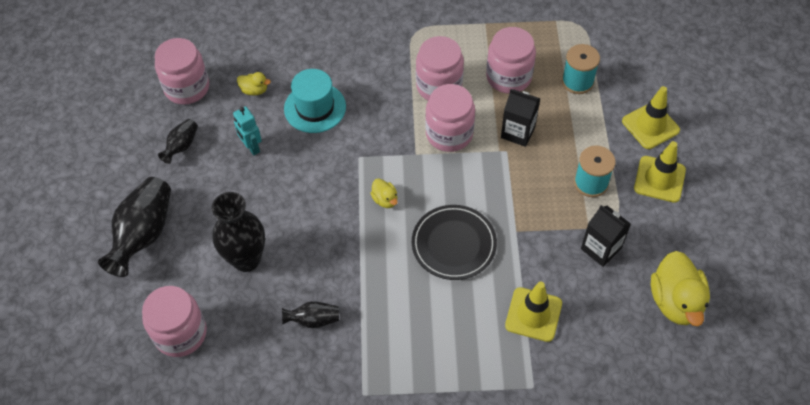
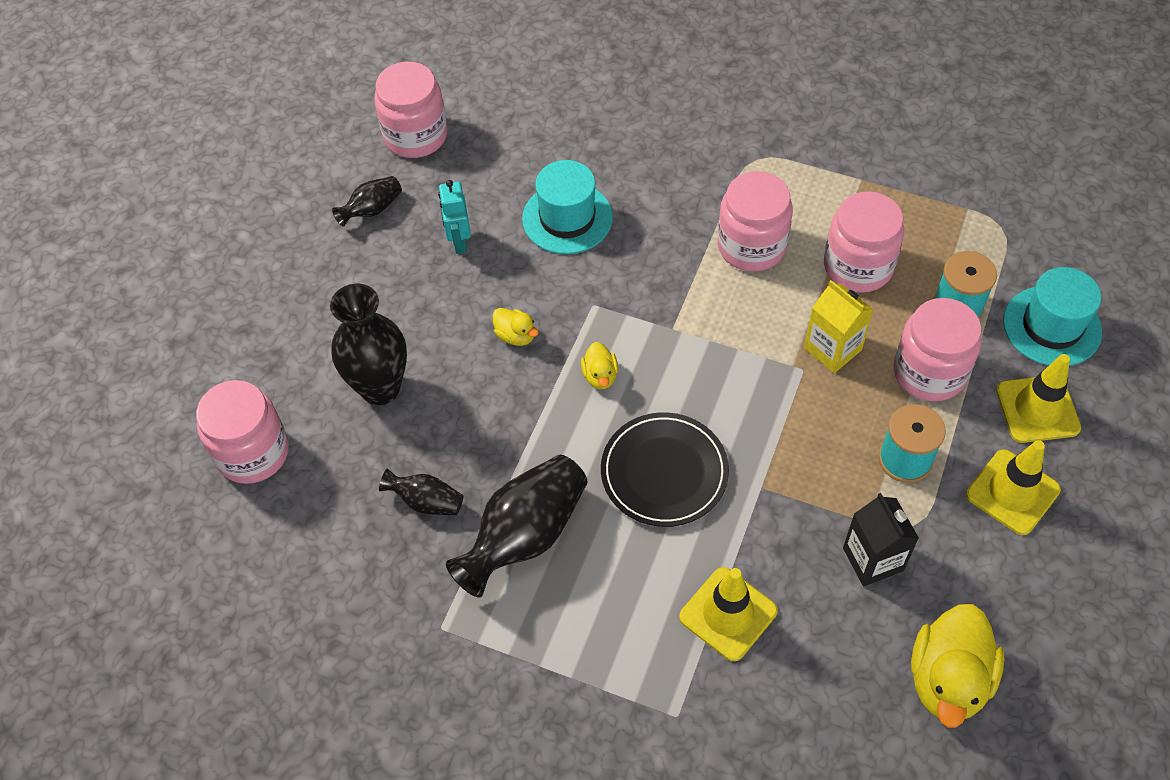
camera: 25 degrees right, 0 degrees up
(144, 234) = (270, 307): black vase -> black vase (525, 535)
(254, 90) = (500, 168): yellow duck -> yellow duck (516, 336)
(449, 134) = (733, 317): pink jar -> pink jar (929, 372)
(518, 132) = (832, 349): black carton -> yellow carton
(635, 74) = (1052, 326): none -> turquoise hat

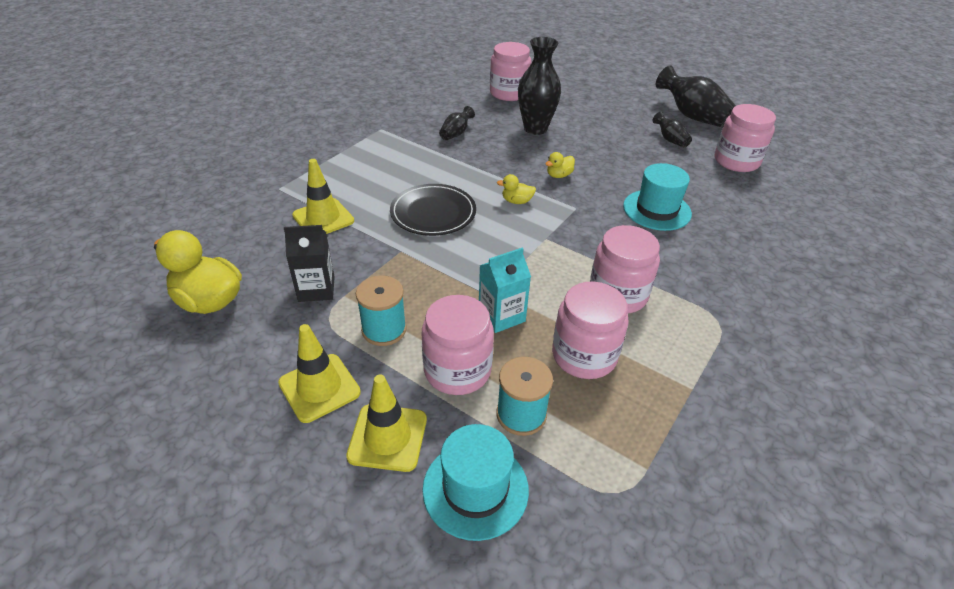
camera: 100 degrees right, 15 degrees down
(459, 242) = (639, 165): turquoise robot -> none
(525, 535) = (418, 159): black vase -> black vase (692, 116)
(832, 349) = (501, 316): yellow carton -> turquoise carton

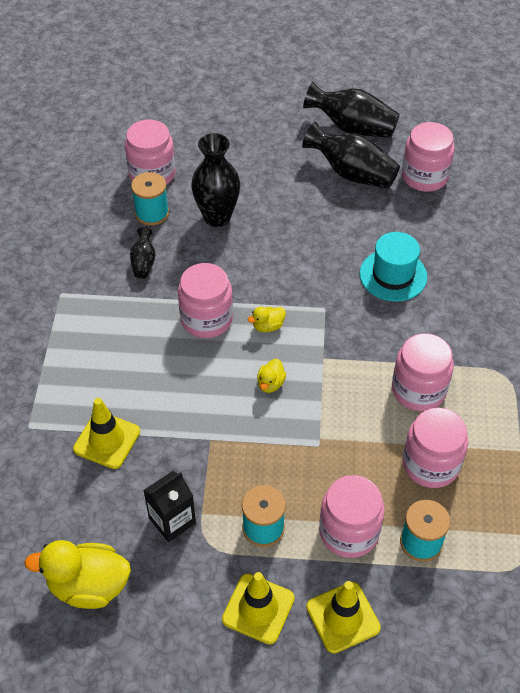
camera: 30 degrees left, 10 degrees up
(433, 213) = (204, 380): black plate -> none
(471, 179) = (206, 319): none -> pink jar
(475, 489) = (431, 618): turquoise hat -> none
(488, 111) = (152, 213): none -> turquoise spool
(501, 316) = (345, 461): turquoise carton -> none
(559, 175) = (282, 273): yellow duck -> yellow duck (270, 383)
(670, 140) = (352, 173): black vase -> black vase, size x1.95

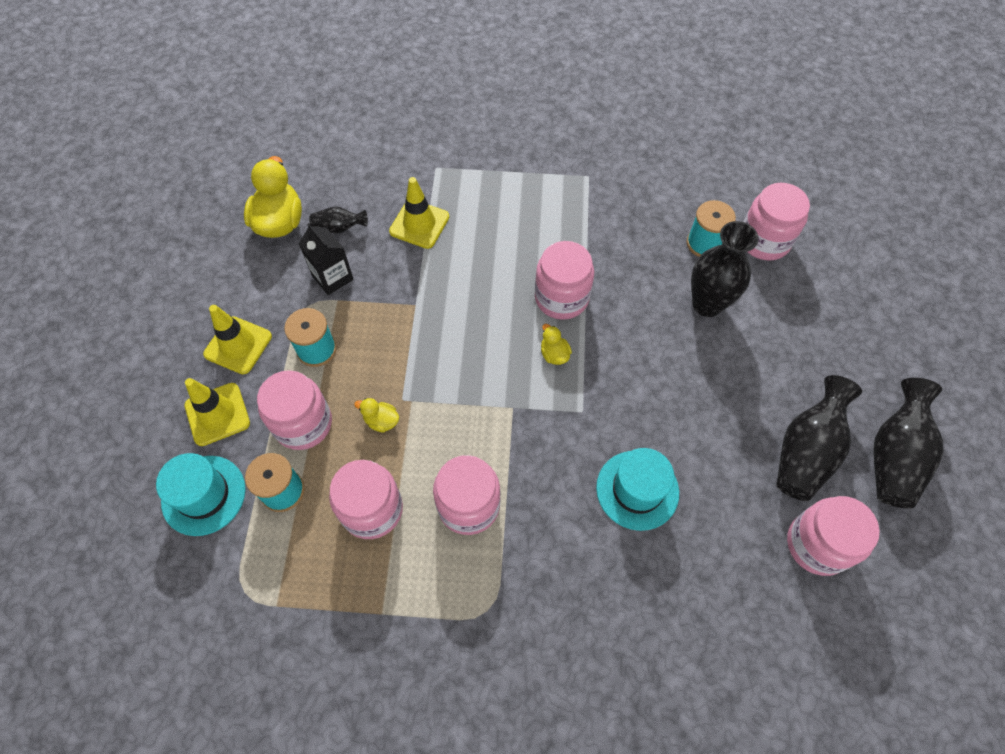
camera: 90 degrees right, 10 degrees up
(144, 262) = (634, 240): black vase -> black vase (339, 228)
(270, 383) = (479, 356): yellow duck -> yellow duck (381, 421)
(433, 616) = (203, 495): none -> turquoise hat

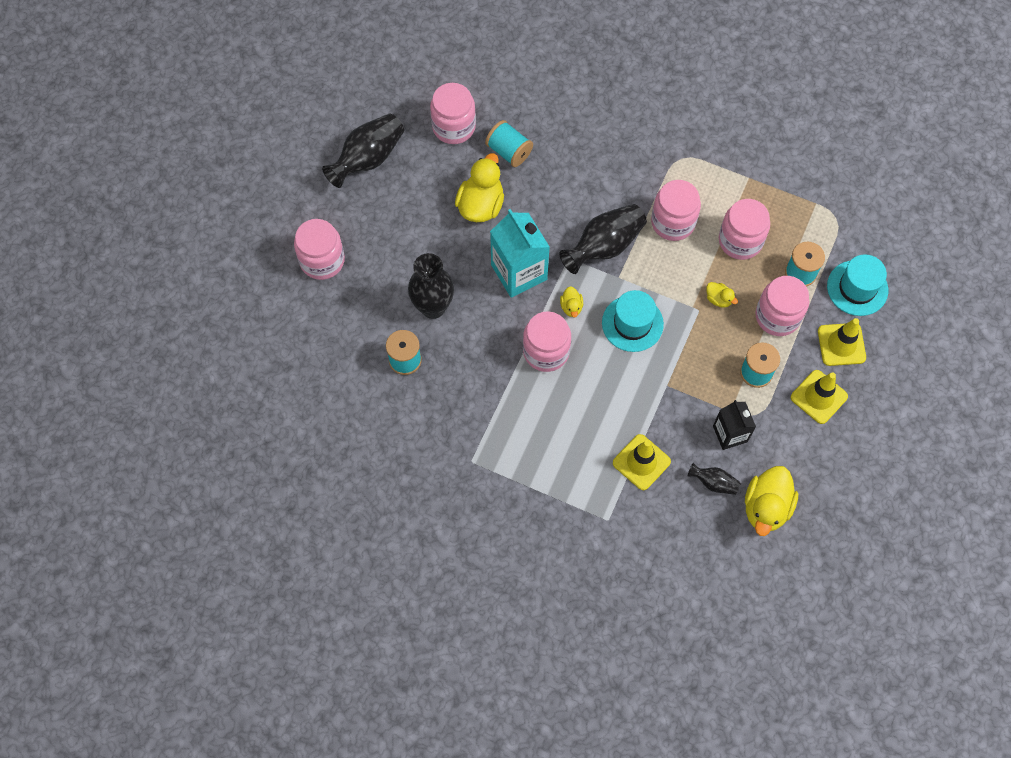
camera: 160 degrees left, 5 degrees up
(632, 374) = (519, 272): none -> turquoise carton
(637, 490) = (554, 195): turquoise hat -> turquoise hat (632, 323)
(720, 443) = (481, 205): none -> yellow duck
(725, 533) = (509, 151): none -> turquoise spool
(764, 240) = (354, 345): pink jar -> pink jar (322, 260)
(806, 451) = (425, 181): black vase -> black vase (604, 246)

